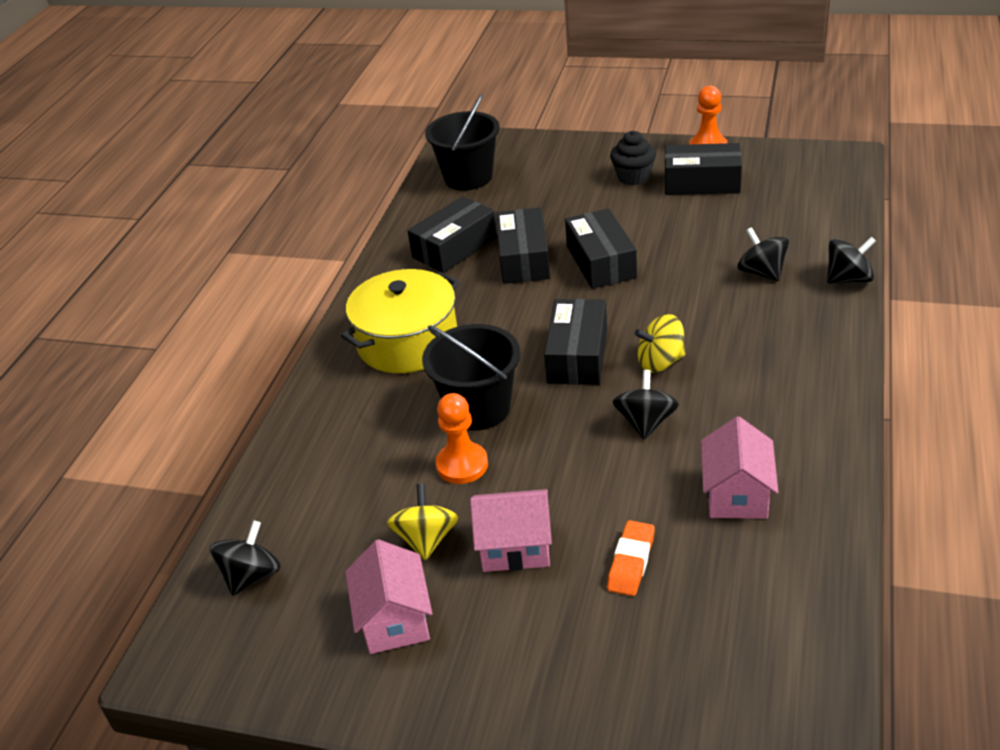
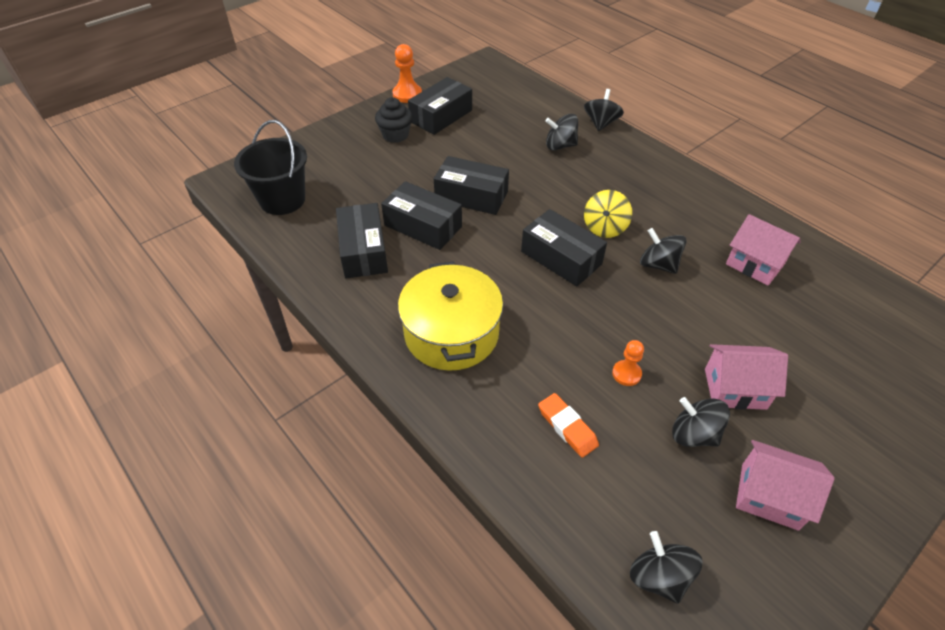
camera: 60 degrees left, 10 degrees up
(426, 539) = (694, 434): yellow spinning top -> black spinning top
(462, 465) = (626, 374): orange pawn -> orange pawn, size x0.65
(478, 408) = (571, 334): black bucket -> none
(515, 547) = (735, 389): pink house -> pink house turned 60 degrees clockwise
(631, 562) = (785, 339): orange eraser -> orange eraser (567, 427)

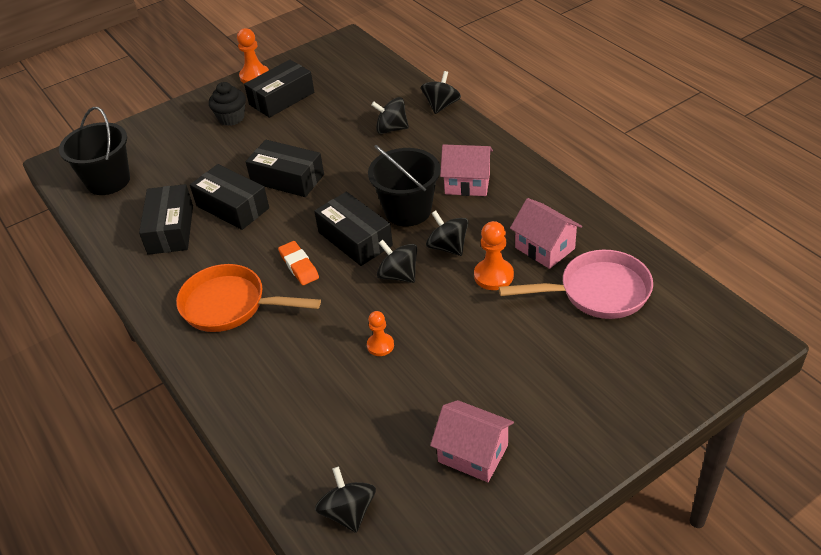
camera: 10 degrees right, 5 degrees down
(451, 333) = (230, 305): yellow pot -> orange pan
(567, 427) = (309, 389): orange eraser -> orange eraser (299, 266)
(604, 227) = (408, 210): yellow spinning top -> black bucket
(694, 434) = (423, 399): black spinning top -> black spinning top (398, 275)
(715, 294) = (493, 276): none -> orange pawn
(735, 389) = (478, 362): pink house -> pink house (467, 183)
(824, 309) = (597, 292): none -> pink pan

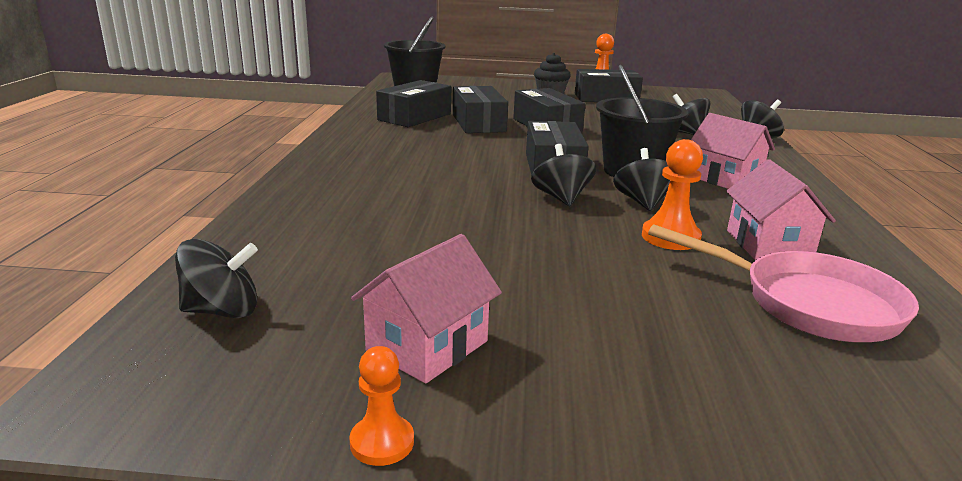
camera: 35 degrees right, 20 degrees down
(230, 305) = (385, 158): orange pan -> none
(299, 266) = (478, 162): orange eraser -> none
(348, 512) = (222, 311): black spinning top -> black spinning top turned 60 degrees clockwise
(380, 345) = (468, 227): orange pawn -> orange pawn (382, 442)
(473, 453) = (427, 346): pink house -> pink house turned 60 degrees clockwise

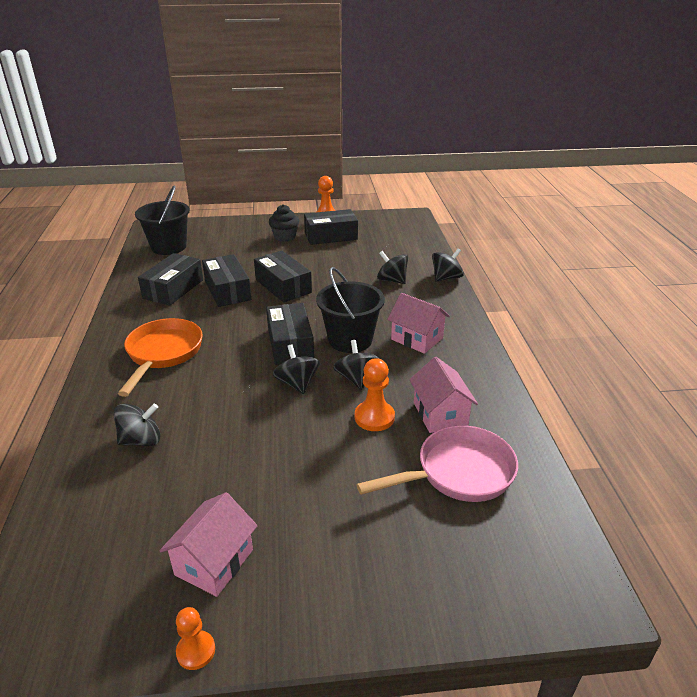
camera: 10 degrees left, 10 degrees up
(222, 311) = (68, 555): black spinning top -> black spinning top (141, 440)
(392, 159) = (163, 354): none -> orange pan
(807, 303) = (458, 473): pink pan -> pink pan turned 45 degrees counterclockwise

